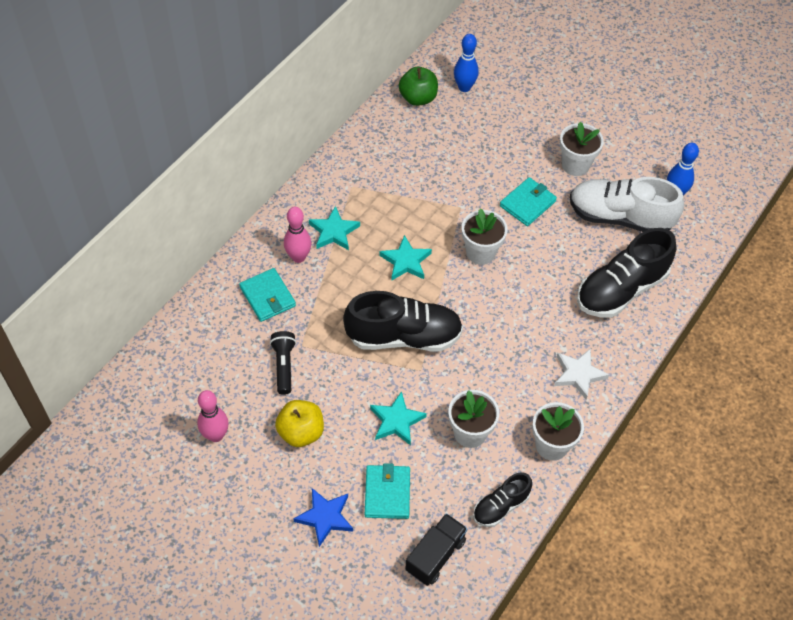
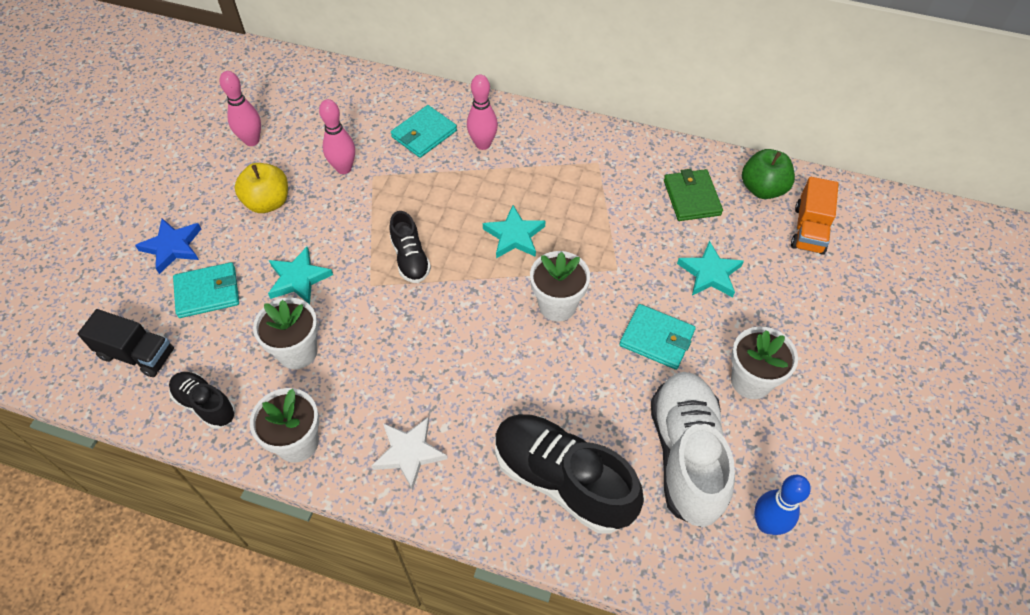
camera: 75 degrees right, 0 degrees up
(284, 366) = (344, 168): black flashlight -> pink bowling pin
(333, 231) = (528, 163): turquoise star -> turquoise star (710, 273)
(404, 336) = (410, 259): black shoe -> black shoe, size x0.53
(410, 141) = (691, 197): none -> green wallet
(464, 87) = (809, 229): blue bowling pin -> orange truck

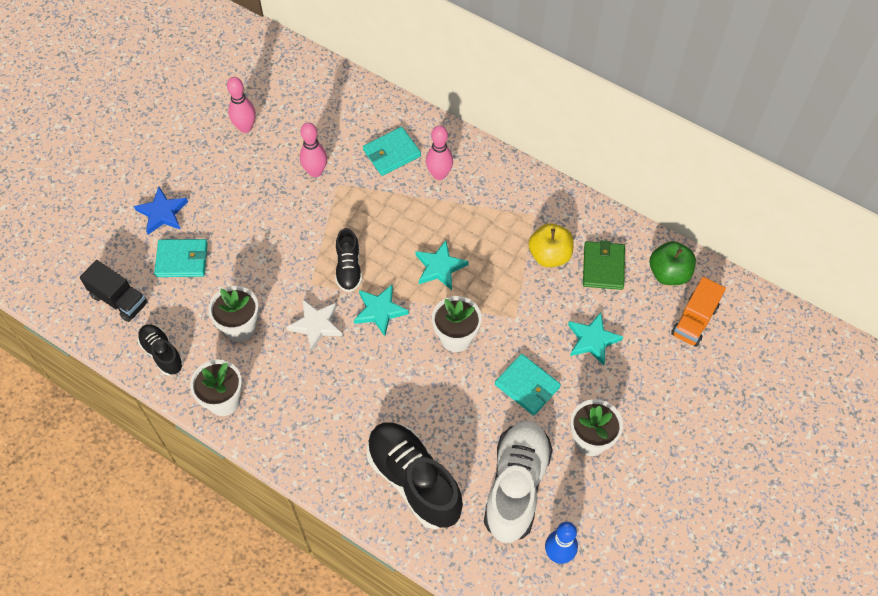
camera: 15 degrees right, 5 degrees up
(268, 202) = (246, 190): yellow apple -> yellow apple (549, 255)
(298, 279) = (255, 265): turquoise star -> turquoise star (380, 311)
(409, 453) = (304, 430): white star -> white star (316, 325)

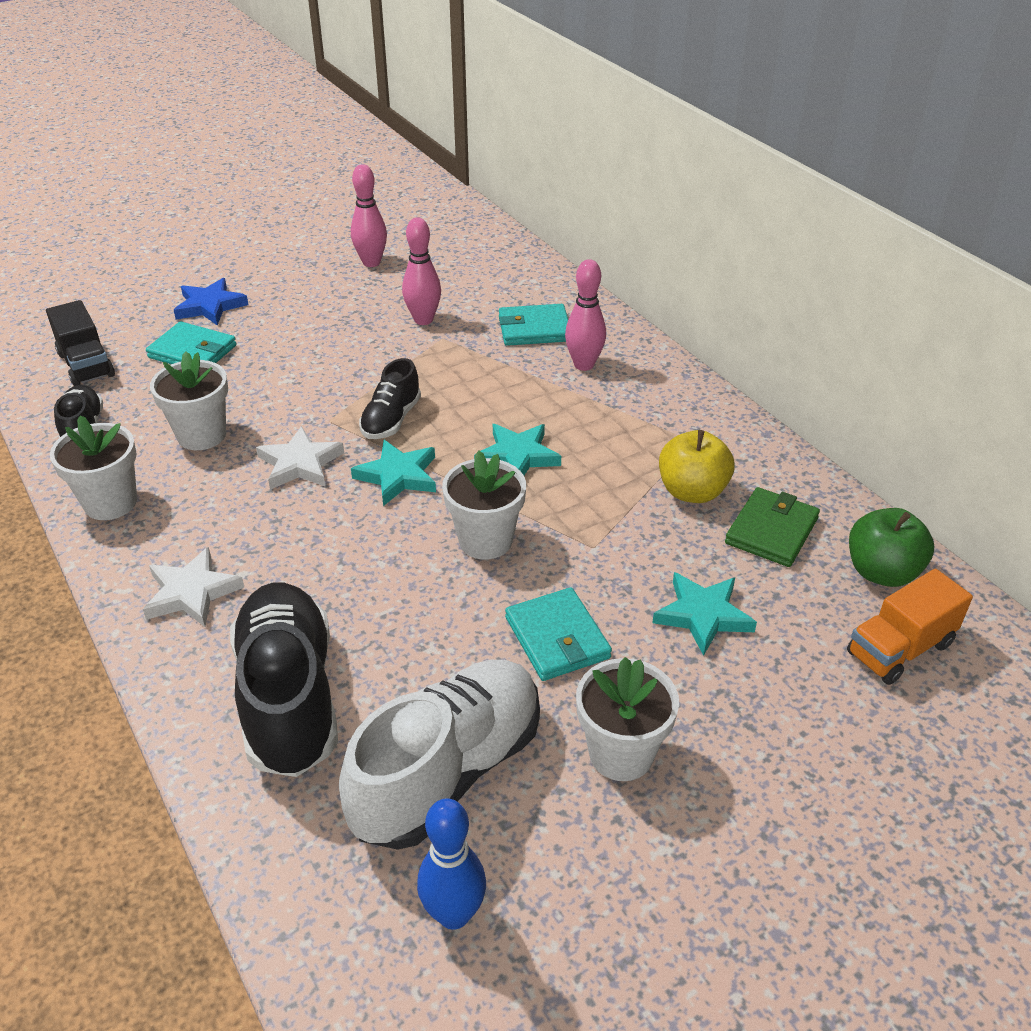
camera: 25 degrees right, 20 degrees down
(318, 441) = (191, 592): none -> white star

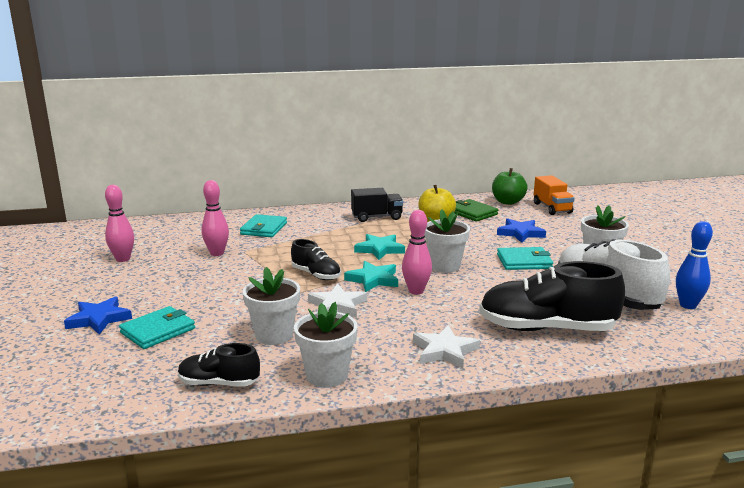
camera: 70 degrees left, 20 degrees down
(86, 365) = (119, 378): black truck -> black truck (376, 217)
(584, 365) = (312, 224): pink bowling pin -> pink bowling pin (416, 291)
(703, 615) = (520, 233): turquoise star -> blue star

